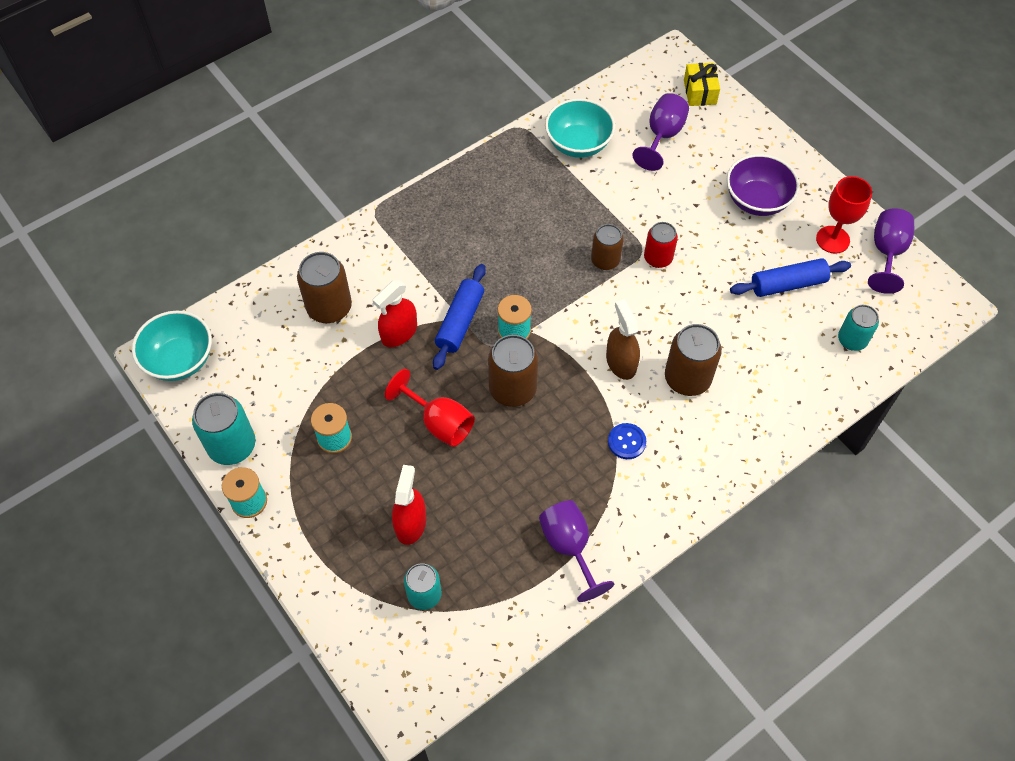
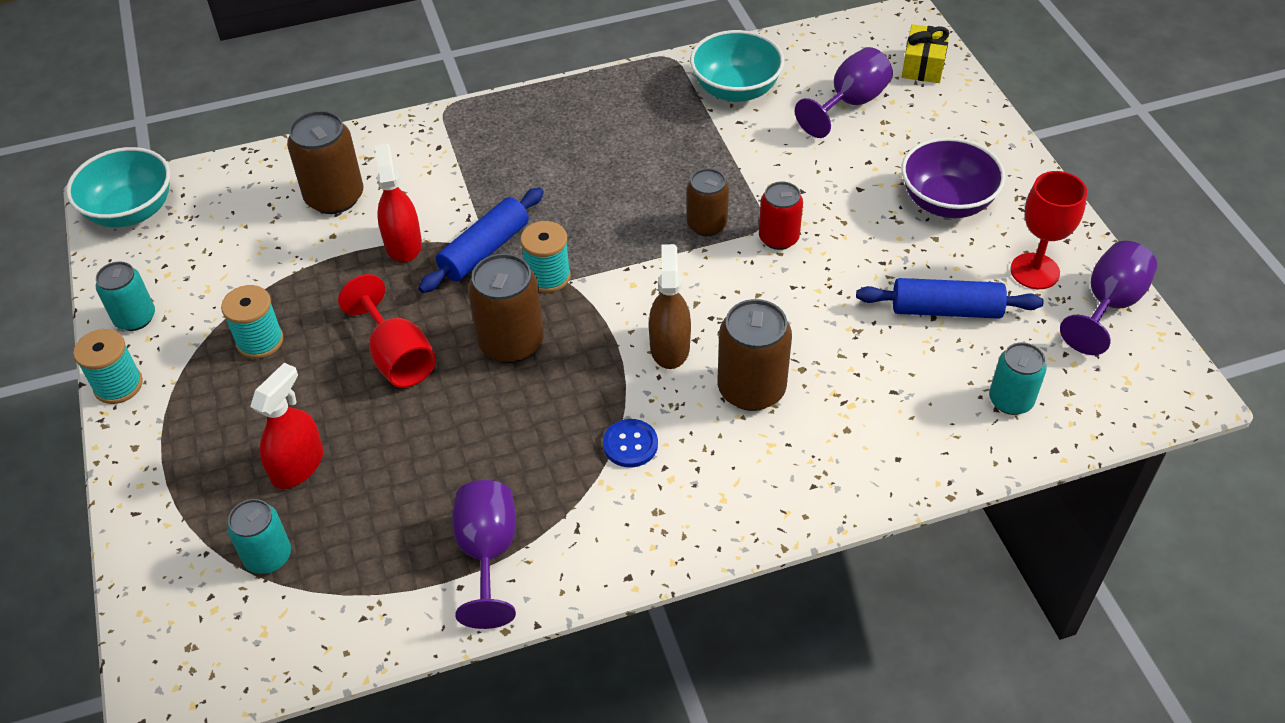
camera: 20 degrees right, 10 degrees down
(232, 446) = (135, 318): turquoise can -> turquoise can, size x0.65
(399, 332) = (403, 244): red spray bottle -> red spray bottle turned 105 degrees clockwise

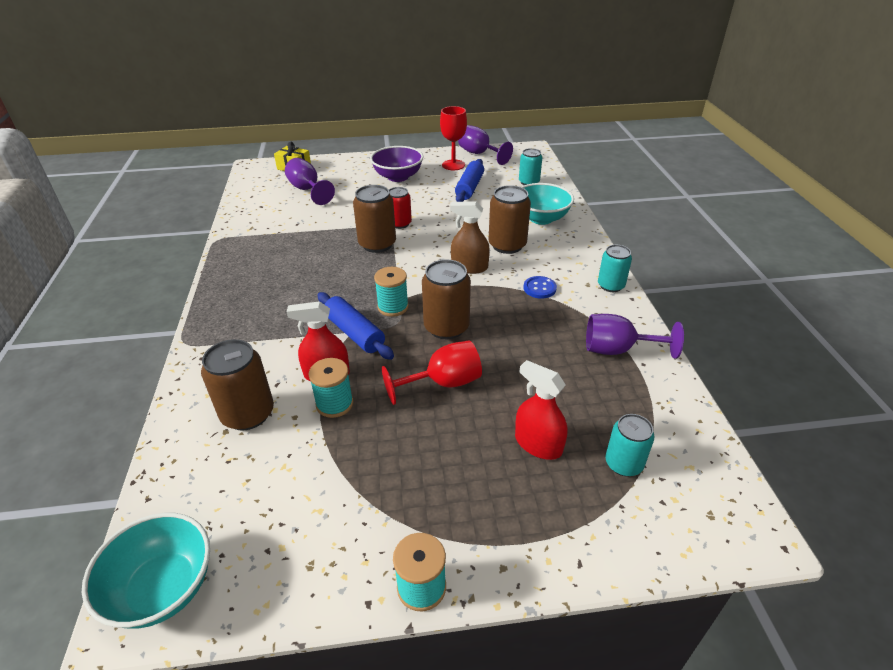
camera: 80 degrees left, 10 degrees down
(135, 318) = (332, 575): turquoise can -> turquoise can (611, 285)
(260, 341) = (399, 468): turquoise spool -> turquoise spool (334, 404)
(707, 225) = (377, 244): brown can -> brown can, size x1.53
(735, 89) = (267, 221): turquoise bowl -> turquoise bowl (541, 218)

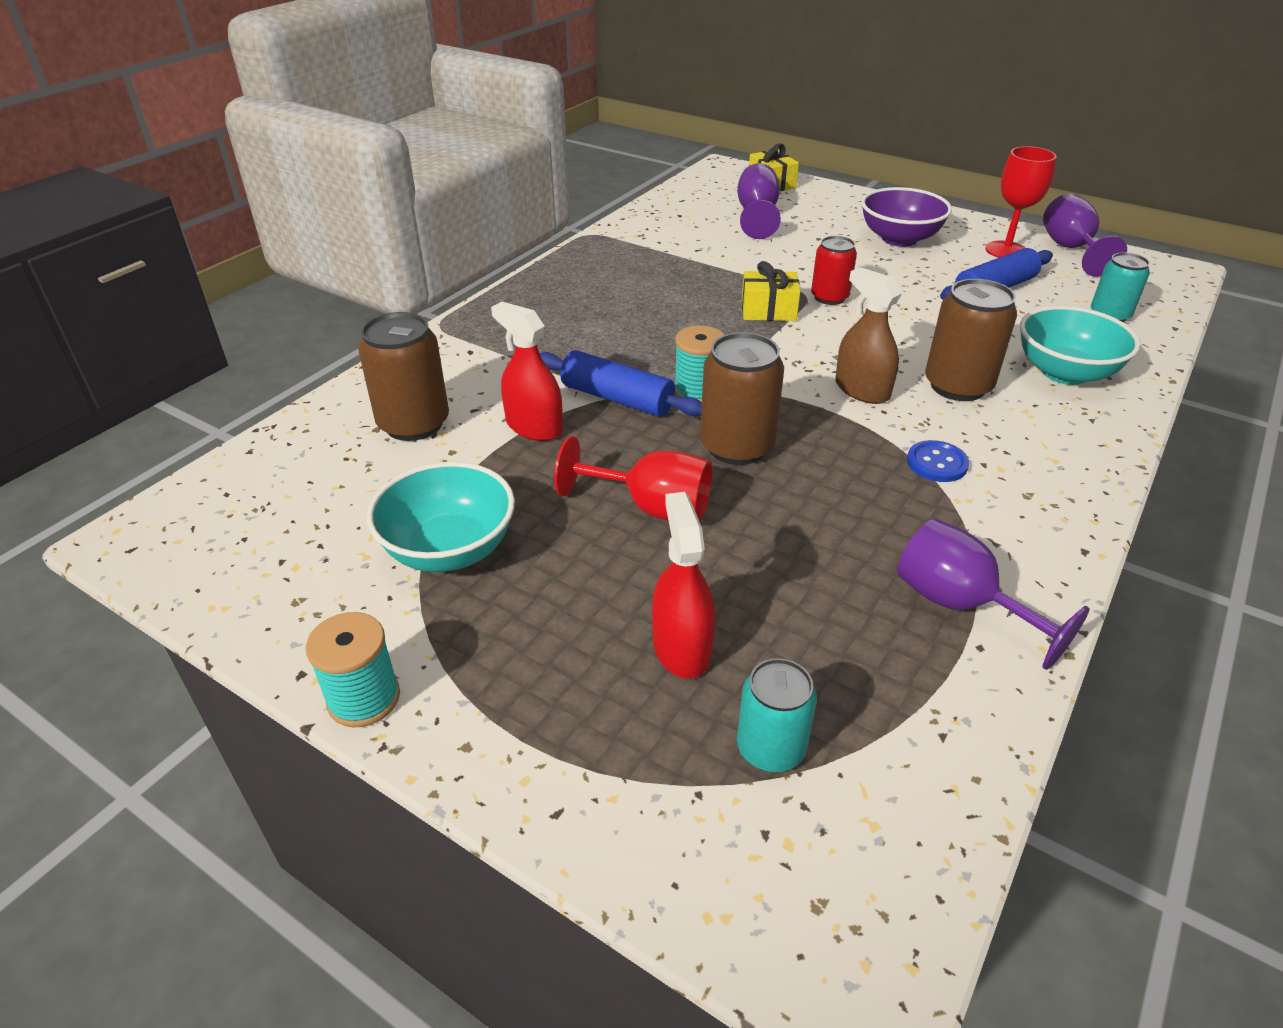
camera: 40 degrees right, 0 degrees up
(163, 588) = (174, 534): turquoise bowl -> turquoise bowl (449, 550)
(334, 404) = (505, 461): turquoise spool -> none
(355, 333) = (617, 398): blue rolling pin -> blue rolling pin turned 60 degrees counterclockwise
(377, 244) = (768, 310): brown can -> yellow gift
(611, 285) = (1068, 515): turquoise can -> none

